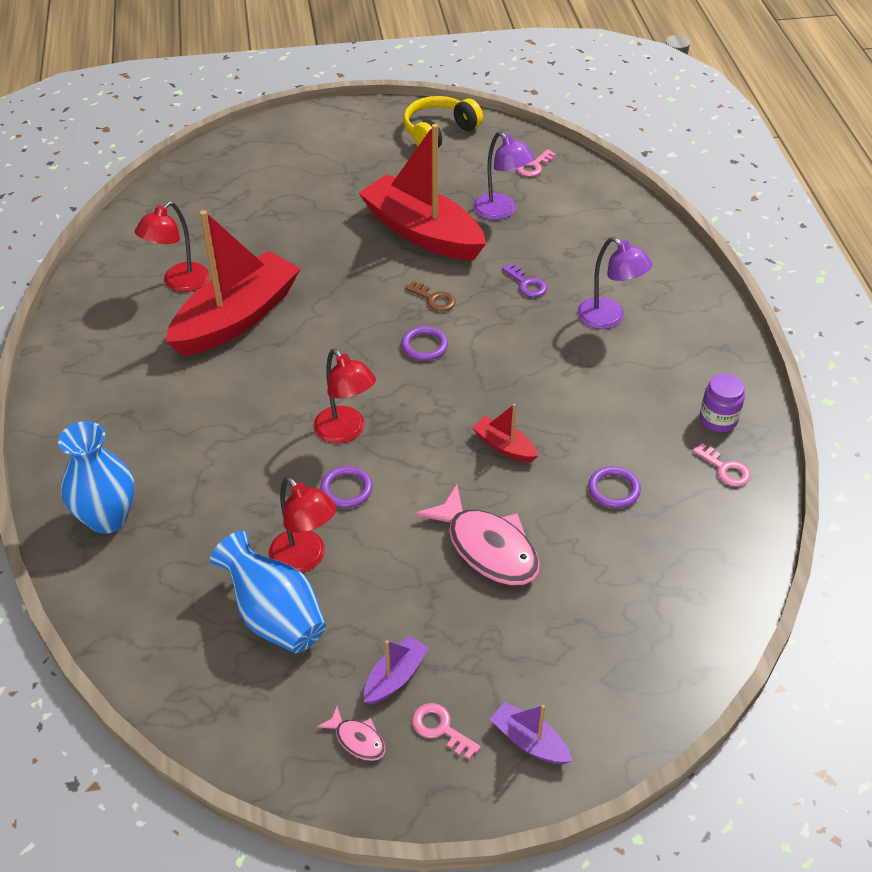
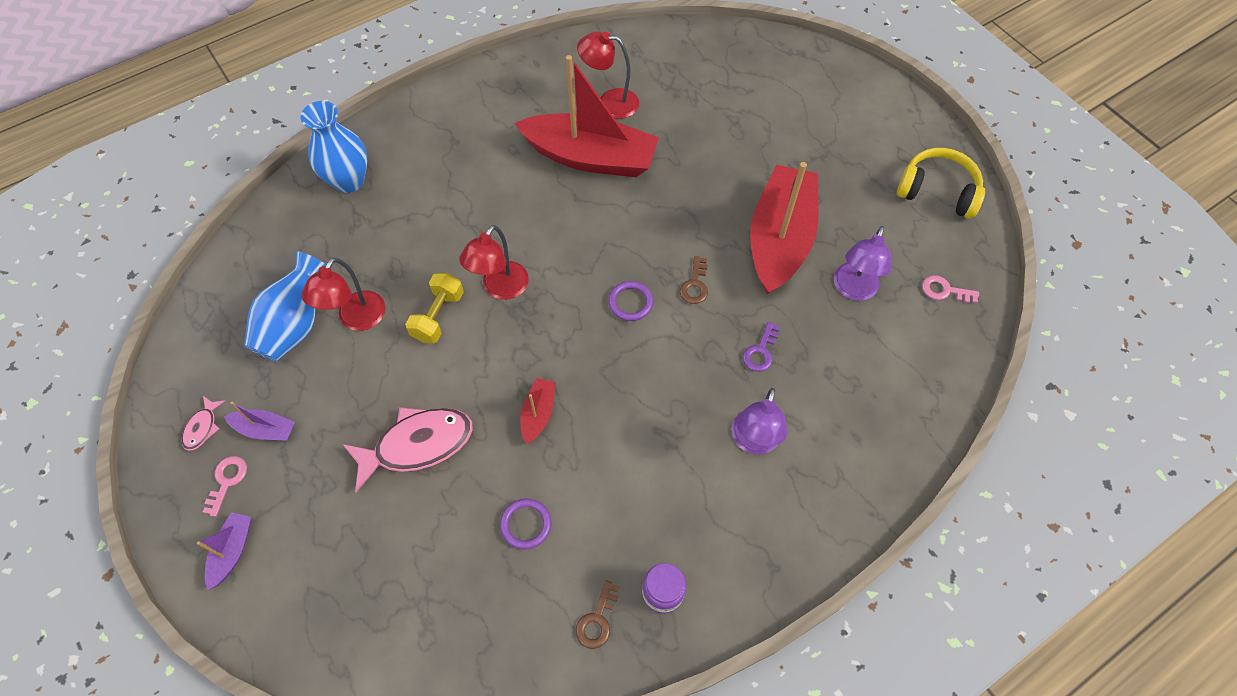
camera: 65 degrees right, 15 degrees up
(346, 489) = (438, 316): purple ring -> yellow dumbbell
(487, 547) = (417, 445): pink fish -> pink fish turned 135 degrees counterclockwise
(725, 469) = (597, 620): pink key -> brown key

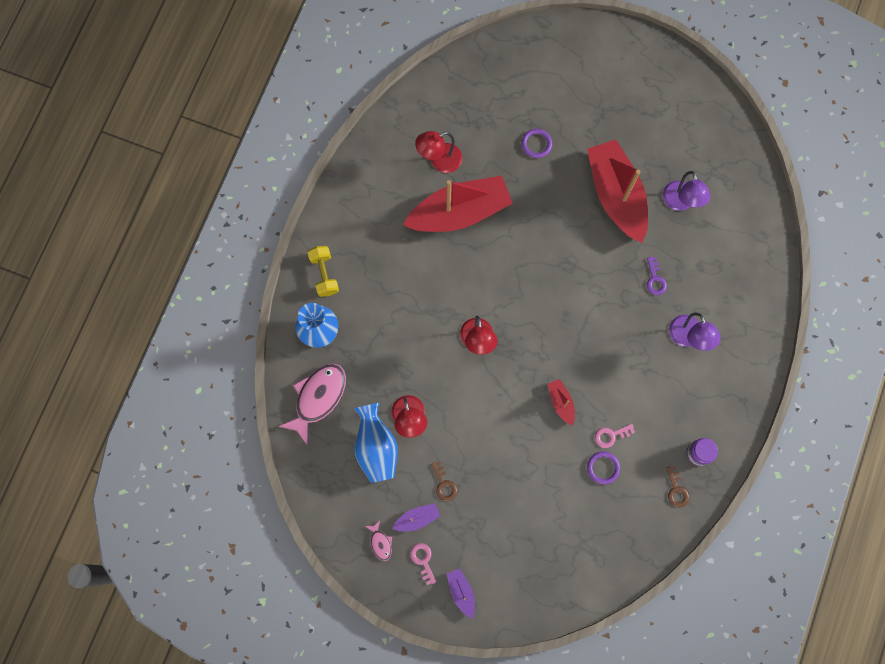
camera: 35 degrees left, 15 degrees up
(417, 445) = (509, 467): pink fish -> pink fish (318, 398)
(438, 316) = (456, 384): yellow dumbbell -> yellow dumbbell (324, 274)
(630, 302) = (560, 298): purple ring -> purple ring (536, 144)
(695, 285) = (588, 261): brown key -> brown key (444, 484)
(937, 191) = (686, 97): yellow headphones -> none
(944, 290) = (731, 168): pink key -> pink key (611, 435)

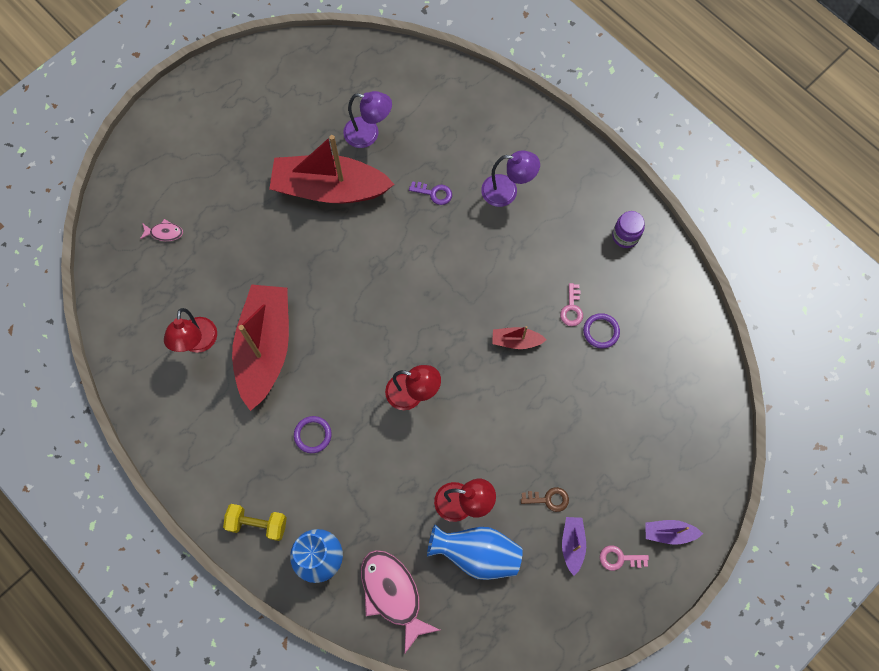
camera: 65 degrees left, 5 degrees down
(380, 543) = (582, 596): pink fish -> pink fish (164, 233)
(536, 144) = (234, 238): purple ring -> purple ring (313, 435)
(676, 490) = (652, 273): brown key -> none

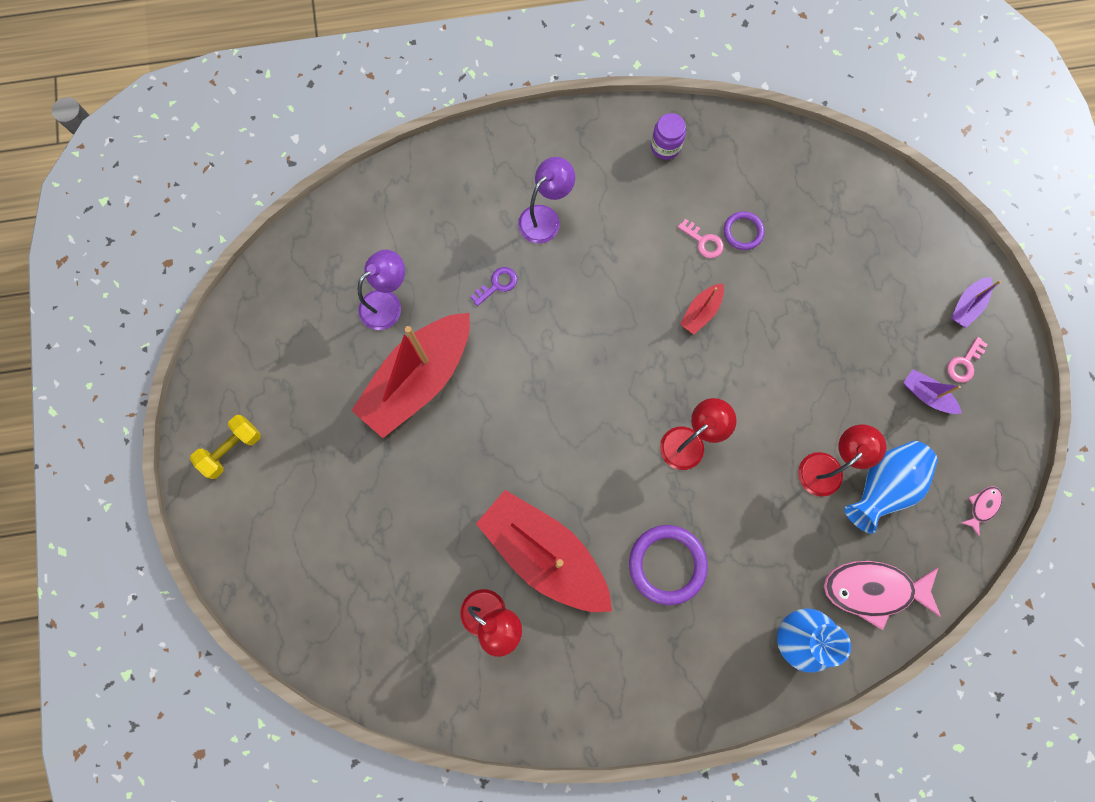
camera: 55 degrees left, 5 degrees up
(164, 233) = (343, 577): pink fish -> pink fish (982, 507)
(257, 524) = (722, 677): yellow dumbbell -> yellow dumbbell (232, 449)
(313, 435) = (667, 564): purple ring -> purple ring, size x1.76
(548, 499) = (871, 387): brown key -> none

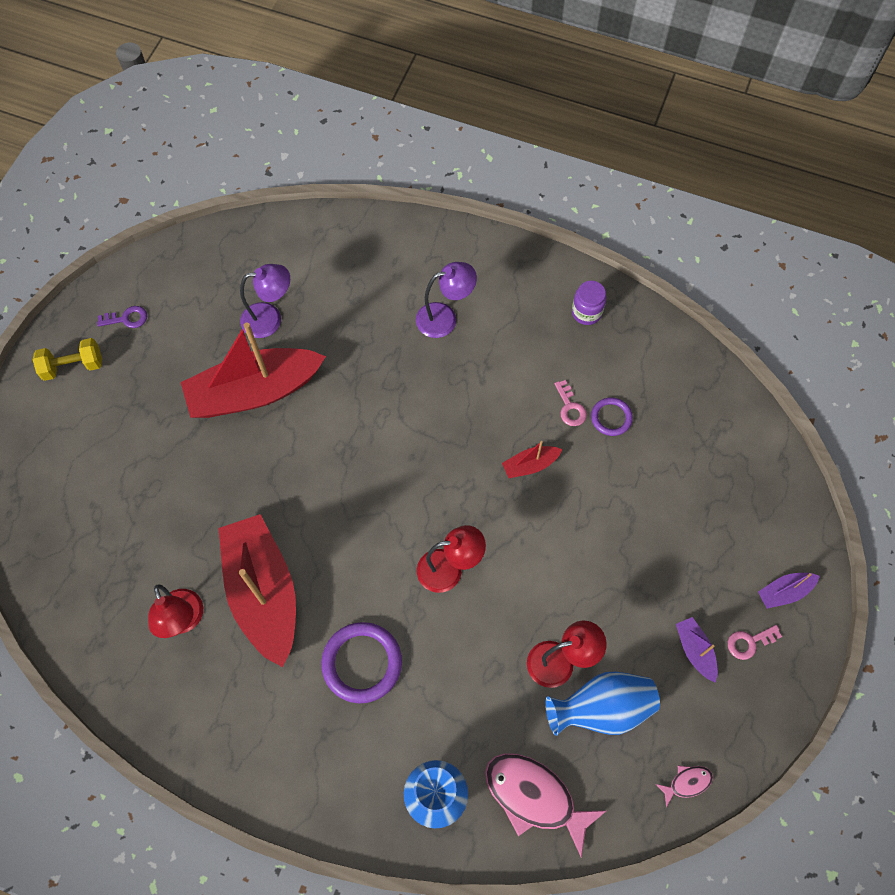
camera: 30 degrees right, 10 degrees down
(497, 284) = (369, 350): purple key -> purple key (127, 318)

